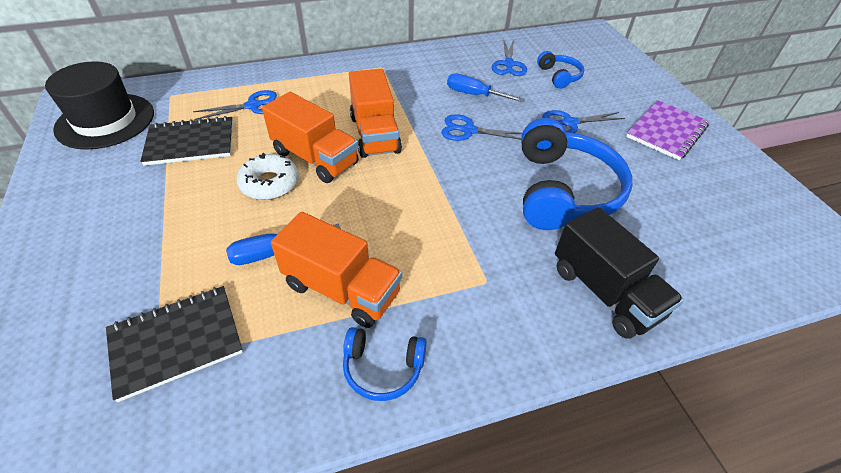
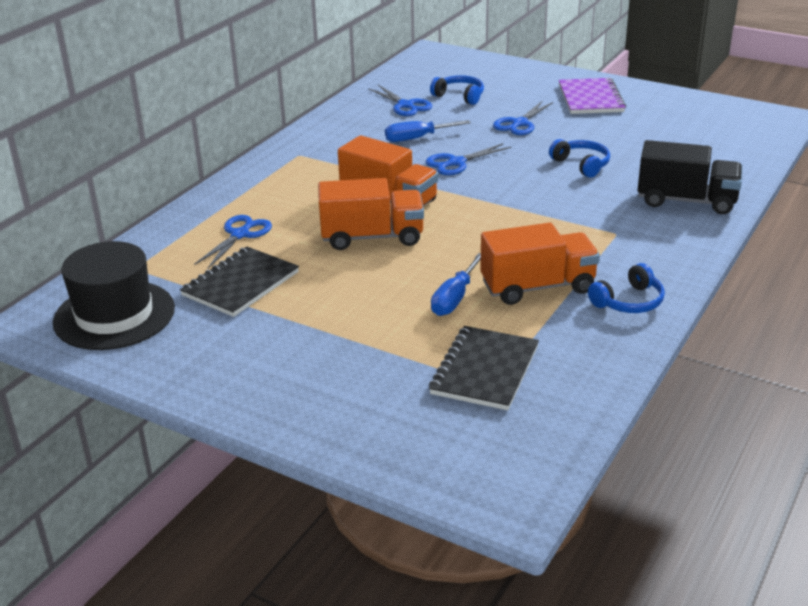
camera: 40 degrees left, 15 degrees down
(269, 183) = (369, 269): white donut -> none
(562, 190) = (581, 165): blue headphones -> blue headphones, size x0.49

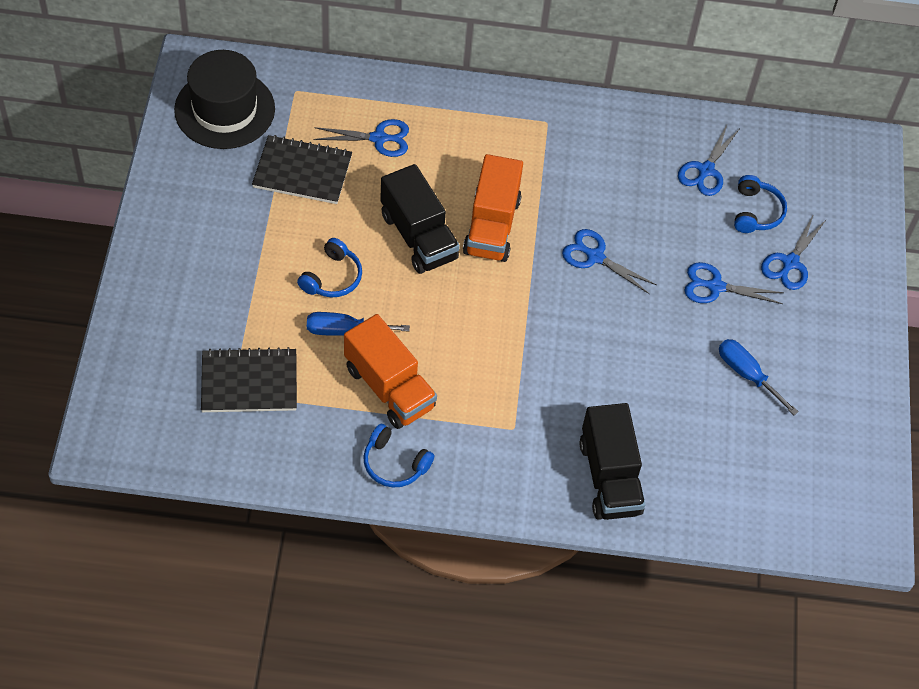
camera: 60 degrees right, 25 degrees up
(372, 237) = (418, 236): orange truck -> black truck
(417, 138) = (632, 206): blue screwdriver -> blue screwdriver (747, 374)
(516, 94) = (790, 263): none -> blue scissors
(581, 165) = (645, 367): blue headphones -> blue headphones (332, 277)
(591, 98) = (818, 338): purple notebook -> none

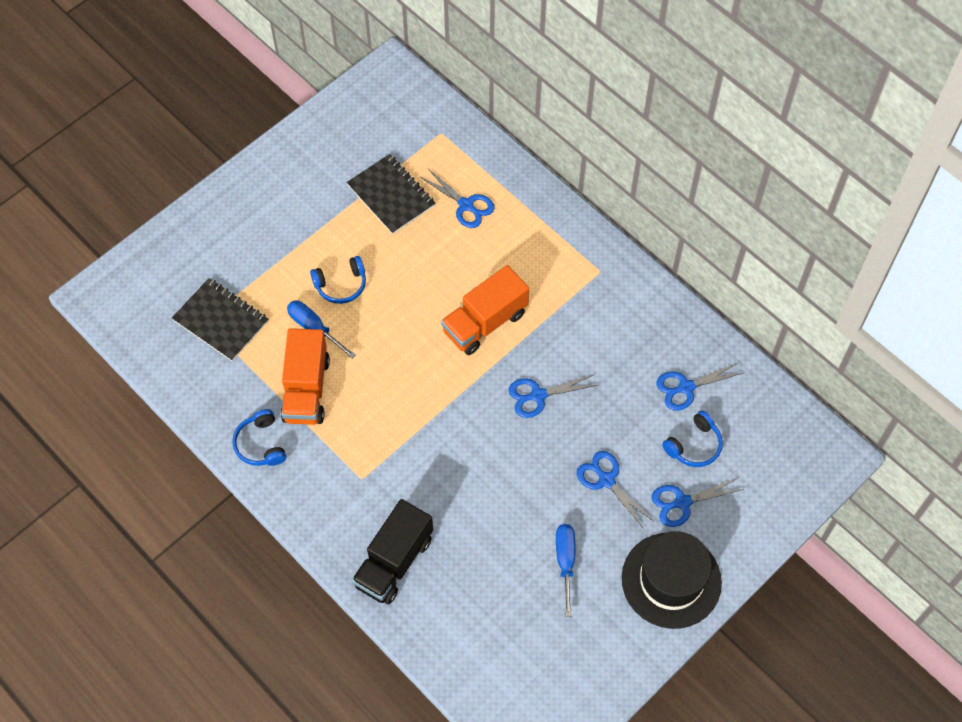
camera: 45 degrees right, 5 degrees up
(224, 109) = (380, 116): black hat -> black hat (671, 580)
(418, 236) = (426, 295): black truck -> none
(595, 256) = (538, 395): blue scissors -> blue scissors turned 90 degrees counterclockwise

